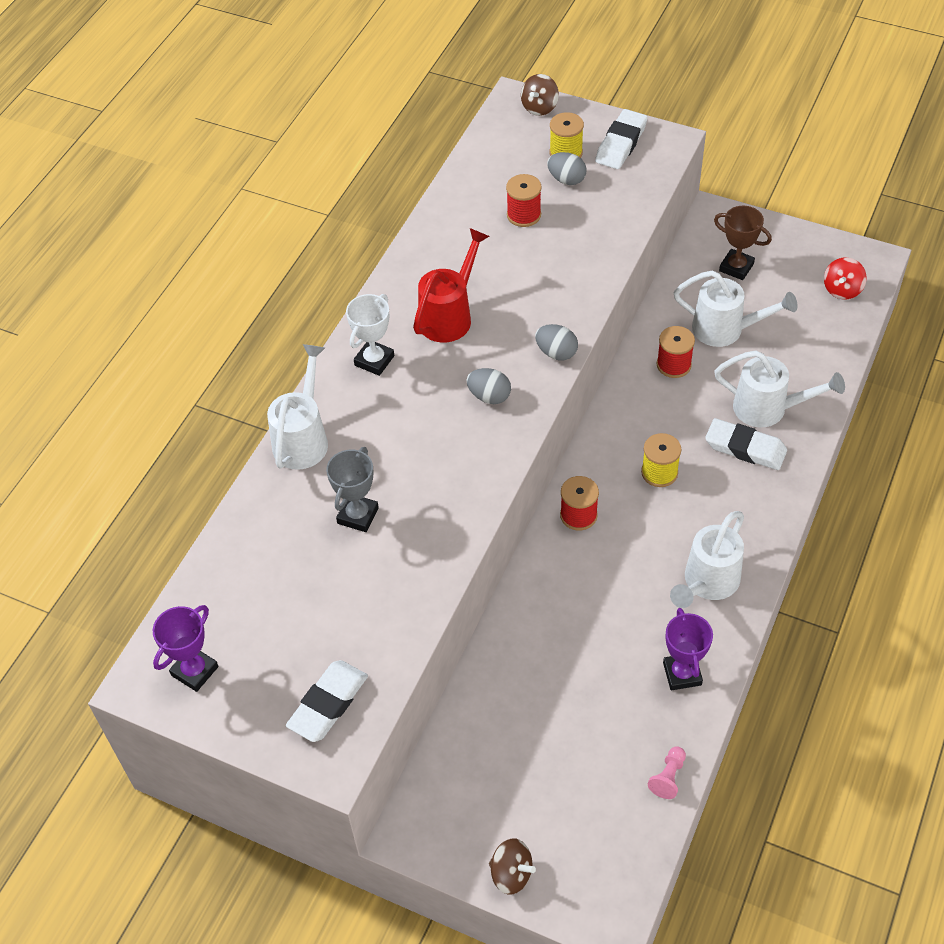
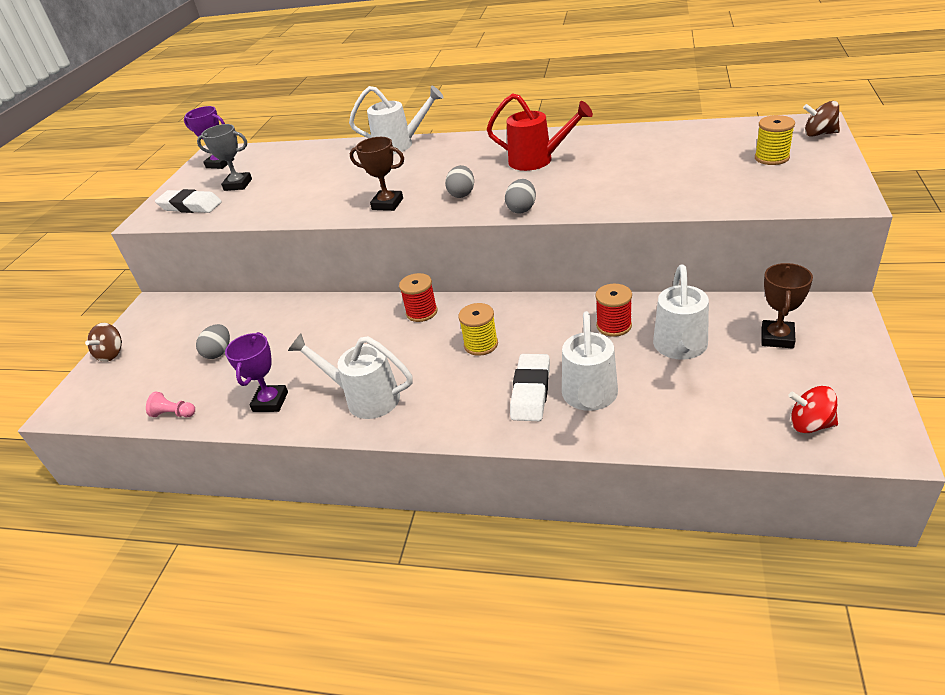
camera: 80 degrees right, 15 degrees down
(358, 515) = (338, 177): grey trophy -> grey trophy (238, 185)
(374, 360) = (478, 147): white trophy -> none
(470, 469) = (387, 204): none -> brown trophy
(524, 215) = (673, 160): red spool -> none
(566, 179) = (736, 166): grey egg -> grey egg (219, 352)
(621, 143) = (814, 178): white eraser -> none
(682, 674) = (270, 402): purple trophy -> purple trophy turned 60 degrees counterclockwise

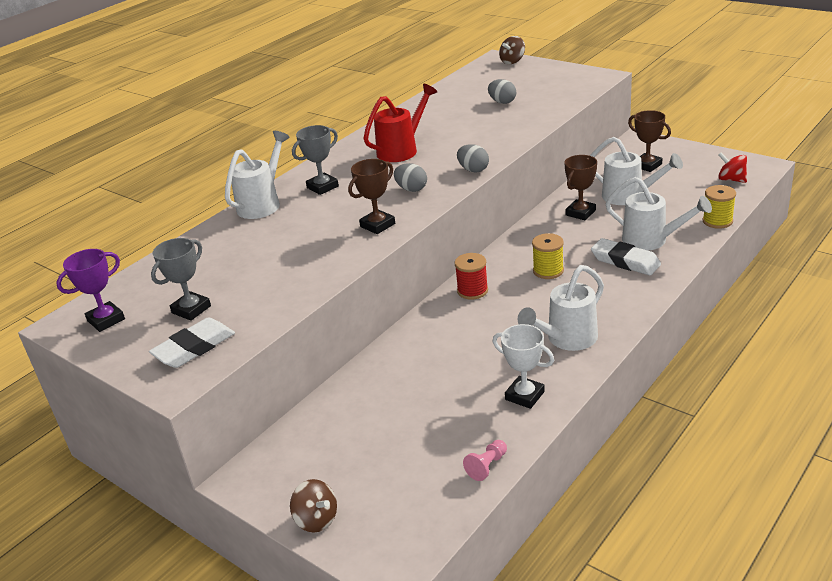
camera: 65 degrees left, 5 degrees down
(219, 352) = (407, 425): grey egg -> grey egg (502, 102)
(270, 402) = (524, 395): purple trophy -> white trophy
(442, 155) = (322, 187): none -> grey trophy
(614, 326) = (580, 213): red spool -> brown trophy
(771, 158) = (522, 80): yellow spool -> yellow spool (717, 221)
(810, 424) = (731, 179): red spinning top -> red spinning top turned 90 degrees clockwise

